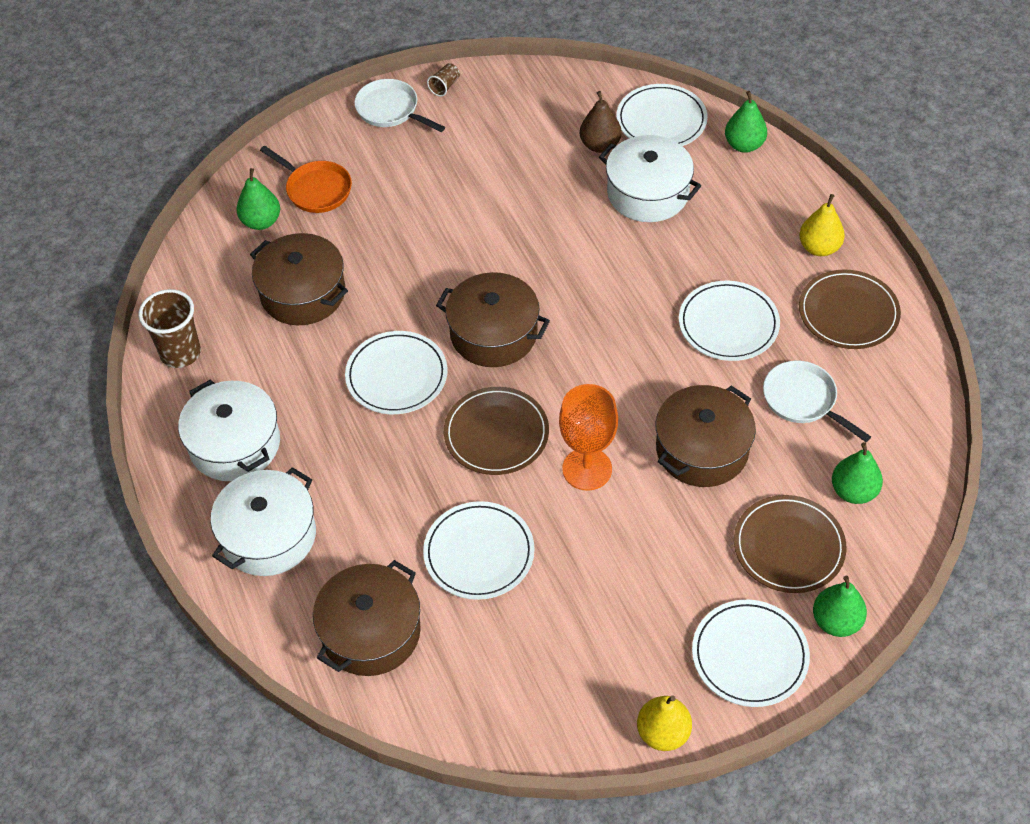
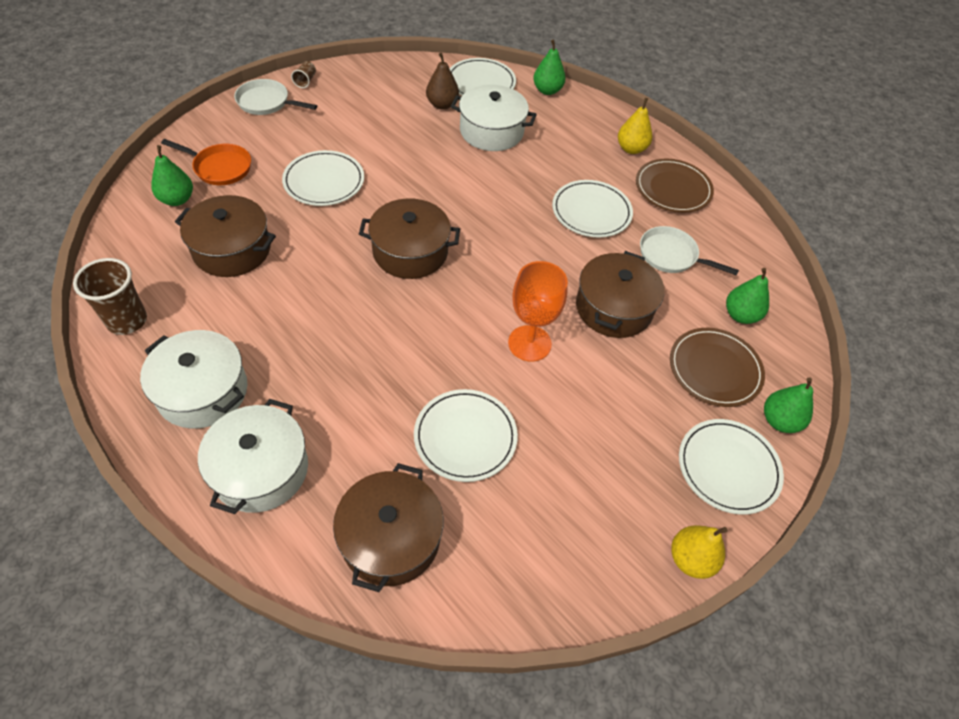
camera: 25 degrees left, 0 degrees up
(396, 375) = (338, 301): white plate -> white plate (324, 181)
(496, 434) = (442, 331): brown plate -> none

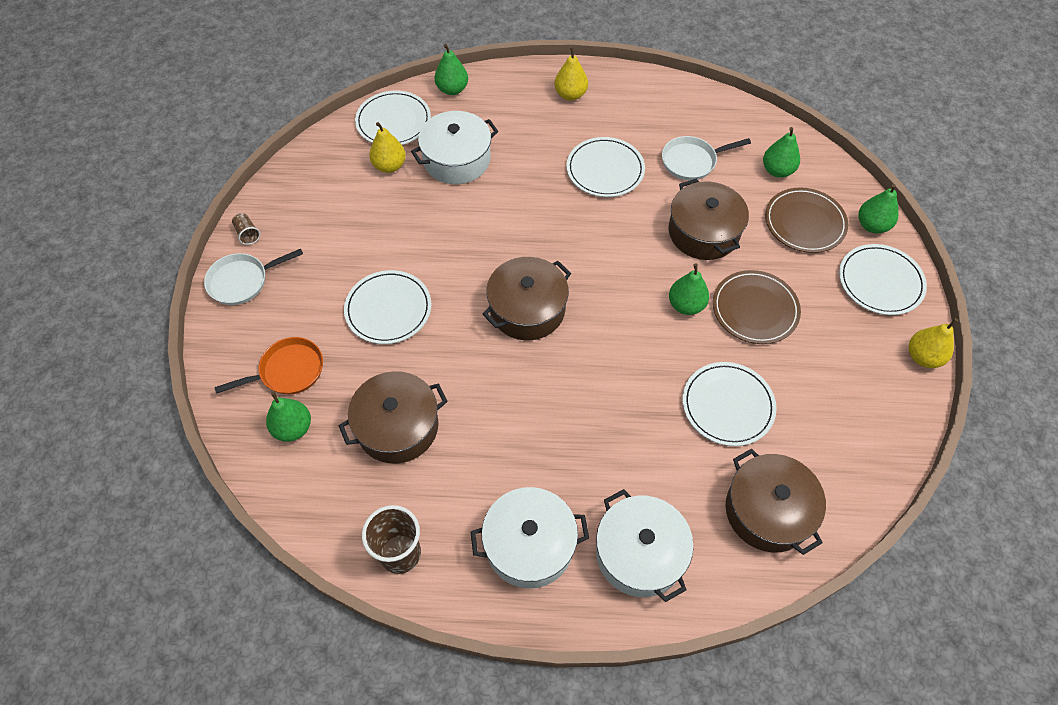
camera: 40 degrees left, 5 degrees up
(442, 104) = (389, 166): brown pear -> yellow pear
(529, 343) = (686, 305): orange goblet -> green pear
(673, 188) = (634, 106): brown plate -> brown plate (755, 309)

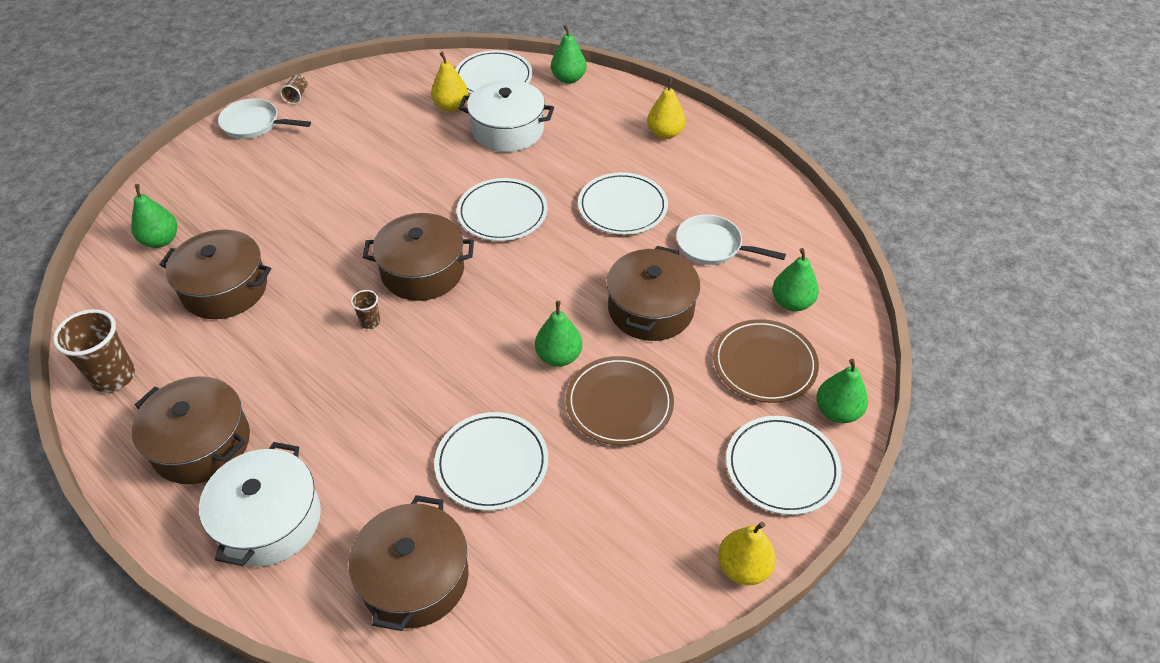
camera: 40 degrees right, 10 degrees down
(288, 371) = (206, 201): orange pan -> none
(388, 309) = (323, 204): white plate -> white plate (502, 213)
(529, 545) = (201, 444): white pot -> brown pot
(537, 372) = (370, 322): none -> brown cup

